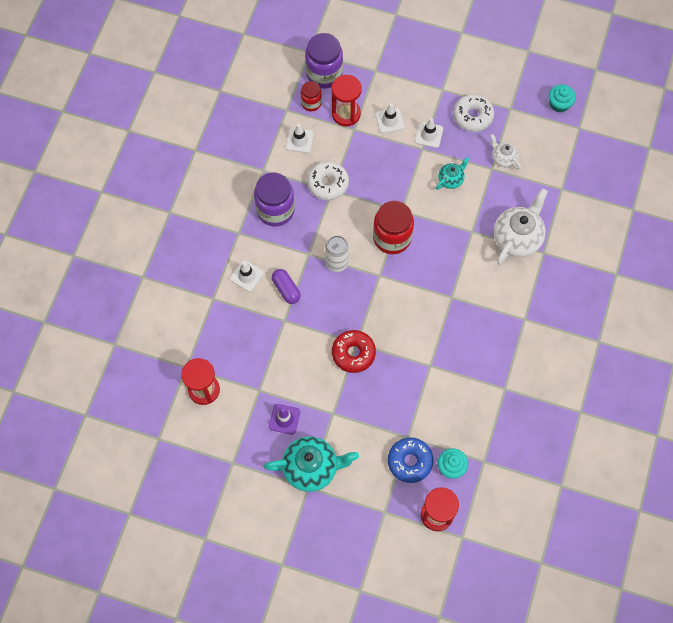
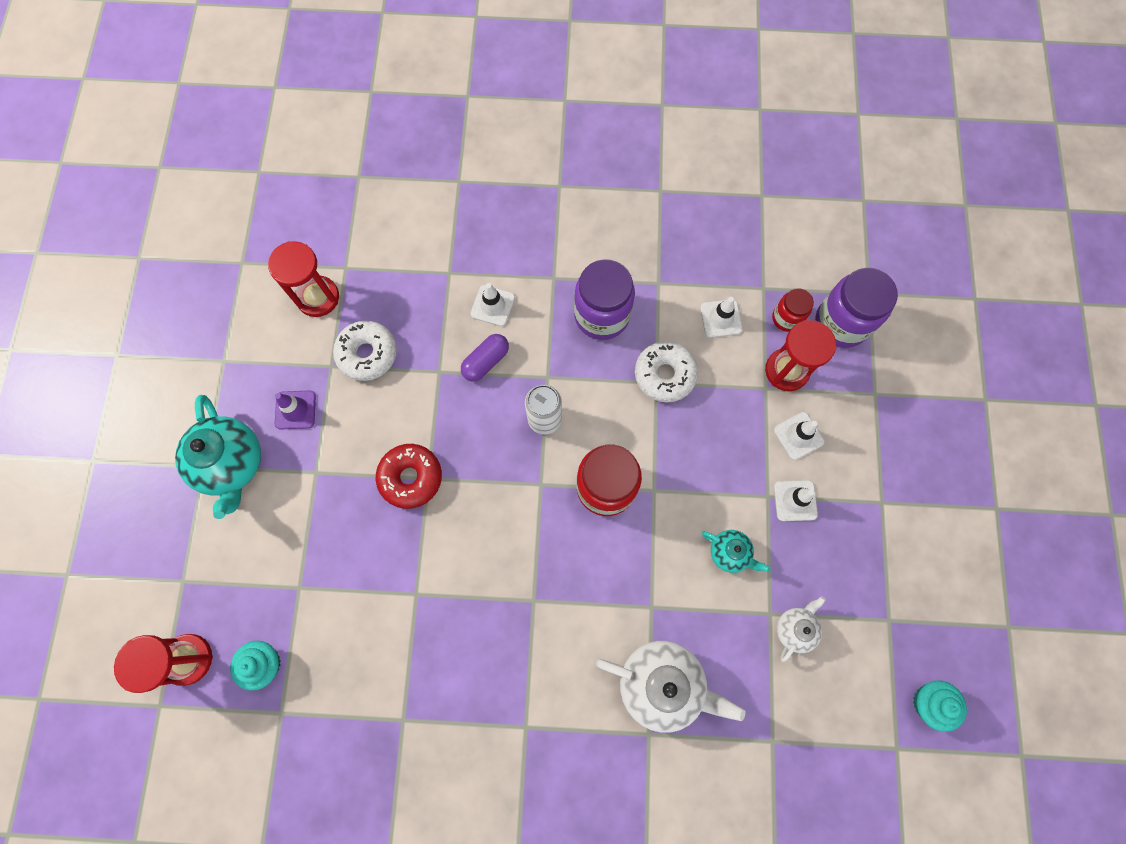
camera: 75 degrees right, 5 degrees up
(410, 461) = (262, 599): blue donut -> none
(472, 116) = (852, 562): white donut -> white donut (367, 354)

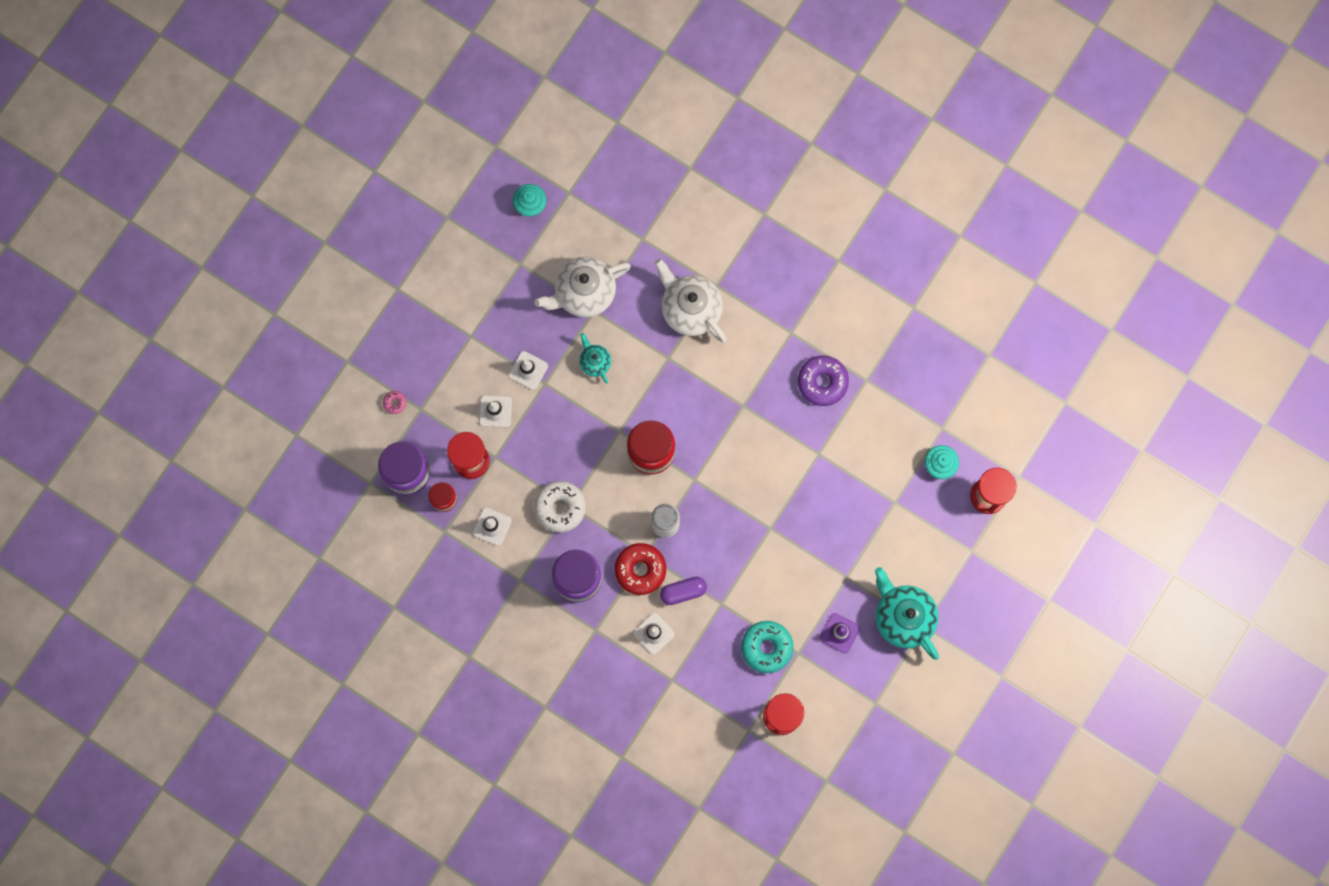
camera: 150 degrees left, 5 degrees up
(232, 464) = (903, 617): turquoise teapot -> turquoise teapot turned 45 degrees counterclockwise
(367, 354) = (766, 647): white donut -> turquoise donut
(411, 478) = (782, 535): red donut -> red donut (640, 570)
(455, 685) = (822, 382): none -> purple donut
(795, 629) = (584, 293): white teapot -> white teapot, size x1.91
(906, 385) = (395, 403): none -> pink donut

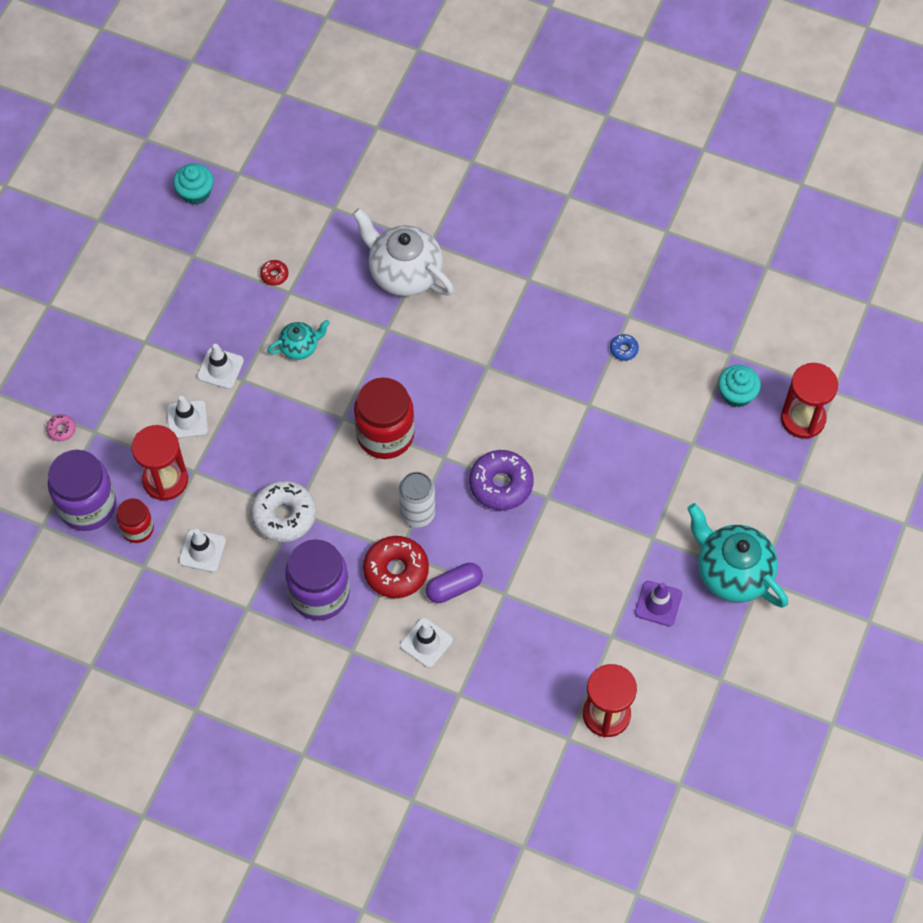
camera: 10 degrees left, 15 degrees down
(584, 293) = (274, 275): white teapot -> red donut
(595, 362) = (300, 347): turquoise teapot -> turquoise teapot turned 105 degrees clockwise
(766, 647) = (571, 635): turquoise donut -> none
(822, 382) = (577, 326): purple donut -> purple donut (501, 484)
(856, 409) = (623, 349): none -> blue donut

